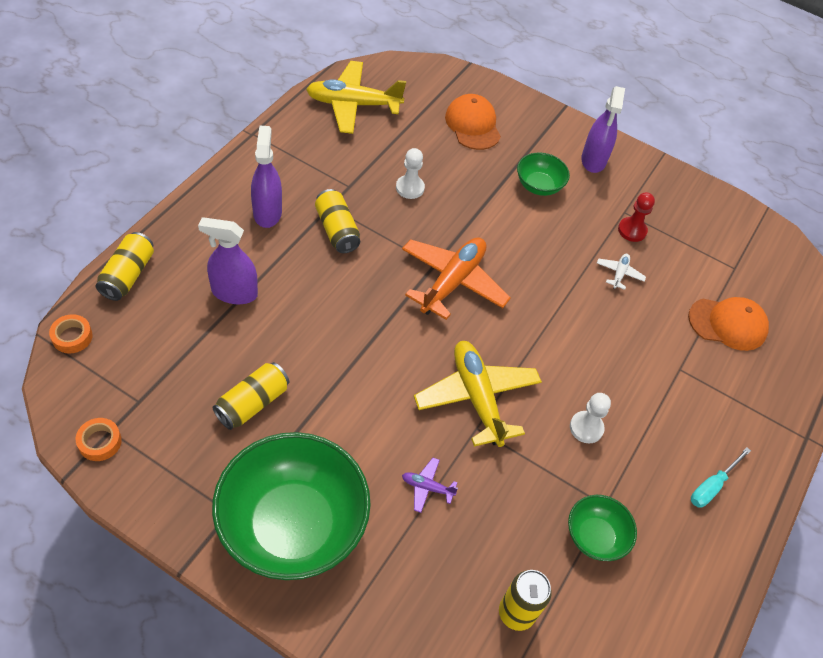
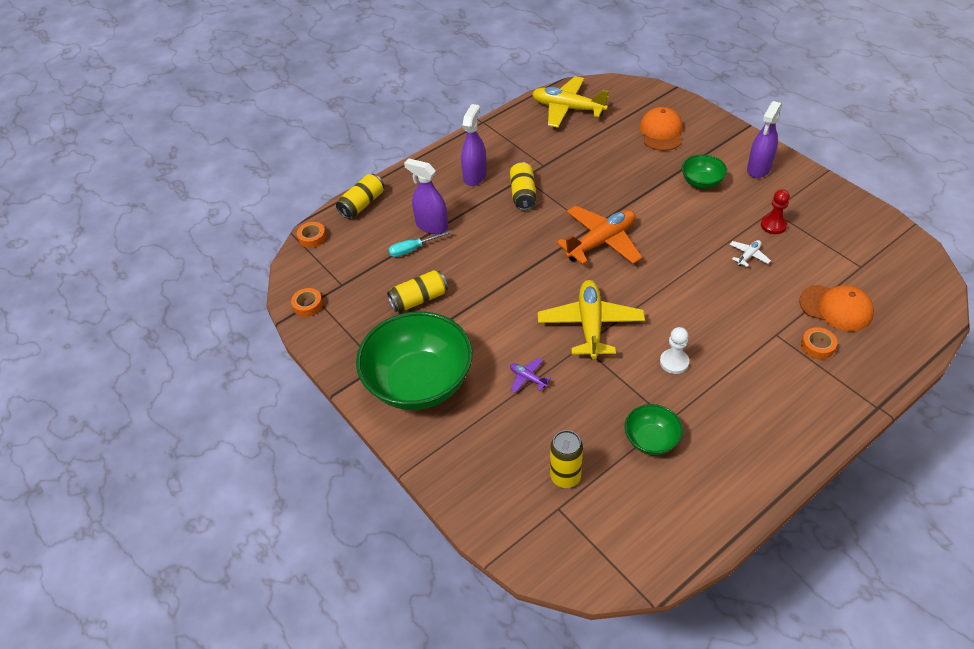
camera: 30 degrees right, 5 degrees down
(410, 188) = (591, 172): white pawn -> none
(712, 486) = (770, 425): turquoise screwdriver -> turquoise screwdriver (413, 249)
(725, 375) = (817, 346): none -> orange tape

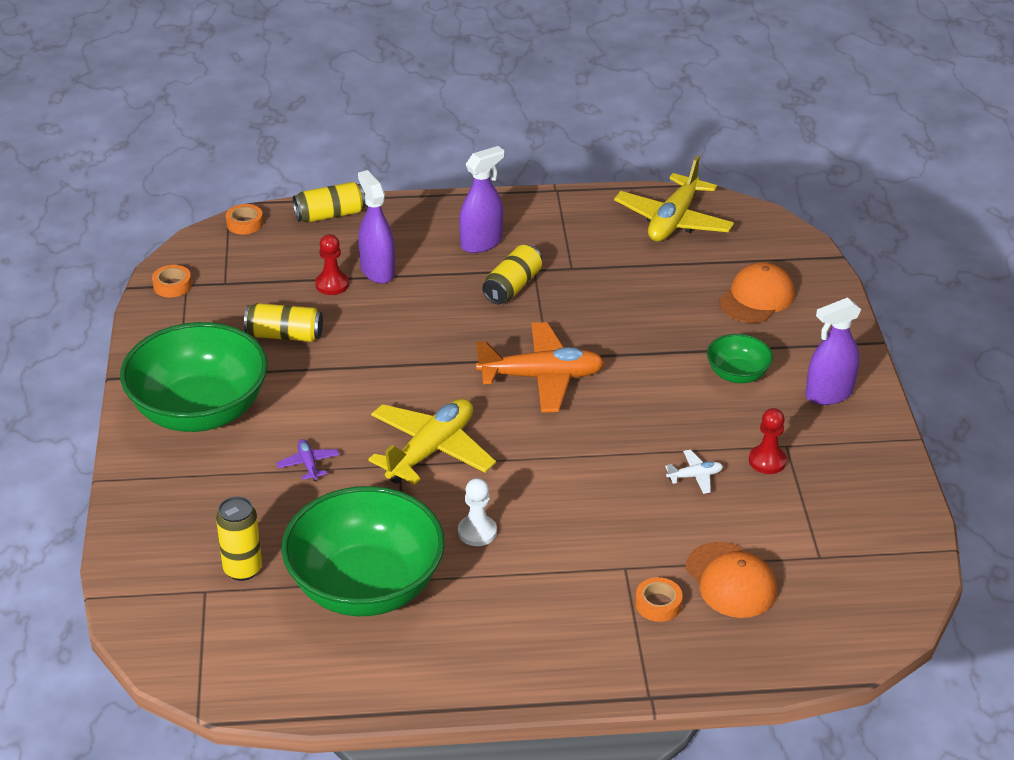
camera: 30 degrees right, 10 degrees down
(413, 249) = (332, 284): turquoise screwdriver -> red pawn
(568, 109) = (673, 220): yellow plane -> yellow plane turned 120 degrees counterclockwise
(651, 440) = (365, 586): green bowl -> green bowl, size x2.13

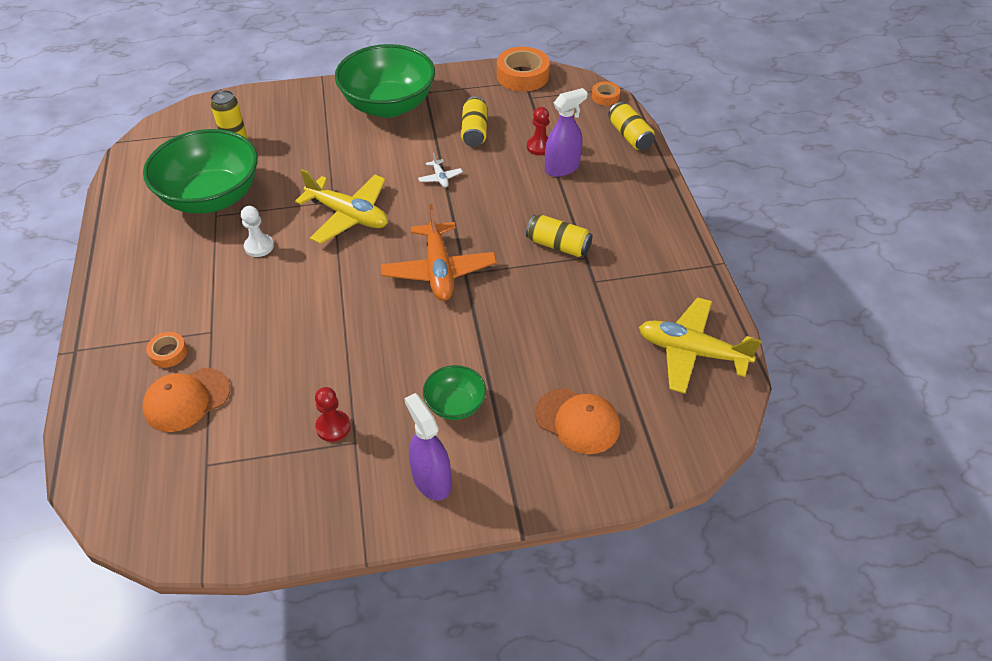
camera: 85 degrees right, 10 degrees up
(172, 285) = (522, 76): orange tape -> orange tape, size x1.94
(308, 464) = (334, 158): purple plane -> none
(481, 243) = (616, 222): purple spray bottle -> none
(695, 476) = (314, 374): white plane -> white plane (440, 178)

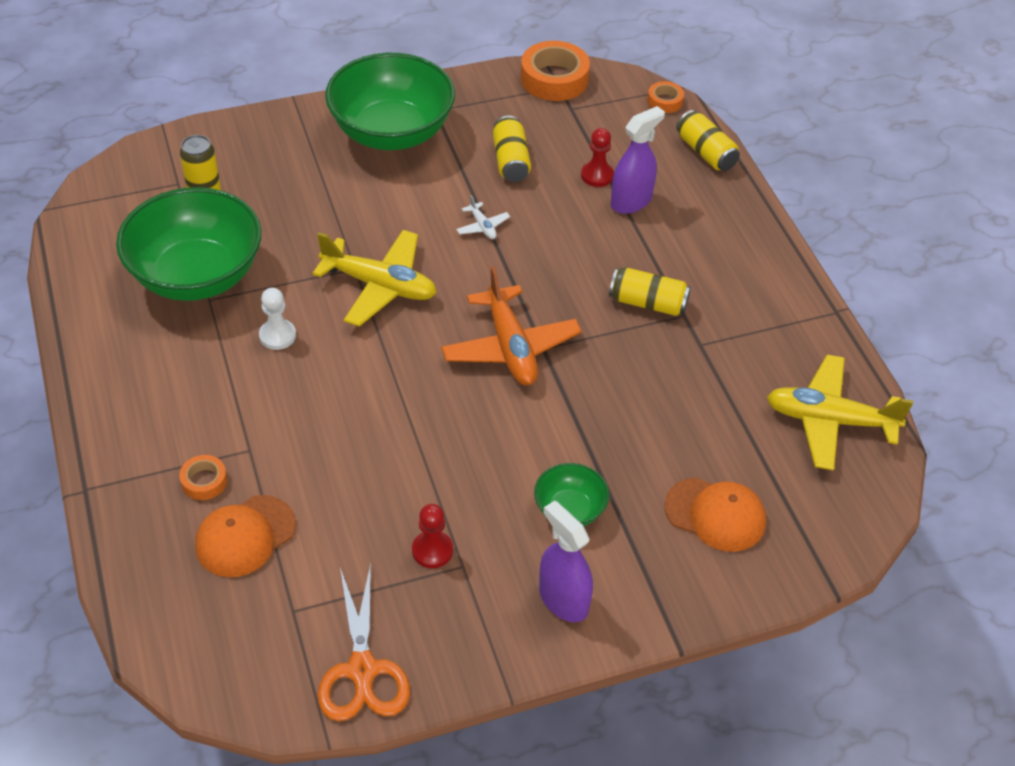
camera: 10 degrees left, 0 degrees up
(248, 521) = (362, 670): none -> orange scissors

